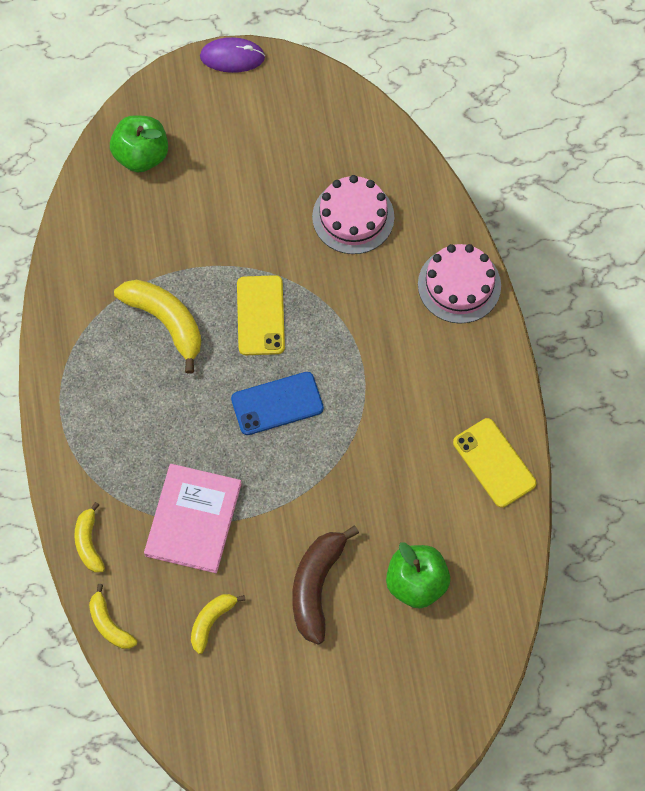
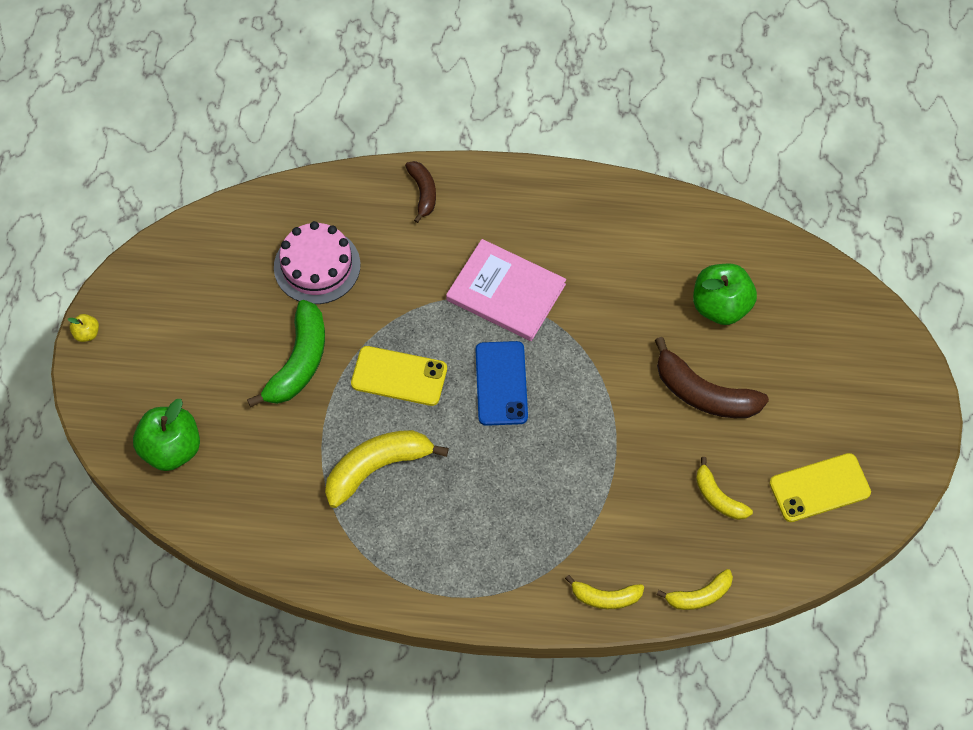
camera: 75 degrees left, 5 degrees down
(193, 519) = (605, 490): pink book -> pink book (506, 292)
(232, 57) = (87, 333): purple mouse -> yellow apple
(251, 230) = (299, 362): none -> green banana
(459, 285) = (423, 193): pink cake -> brown banana
(494, 463) = (616, 211): yellow phone -> yellow phone (819, 488)

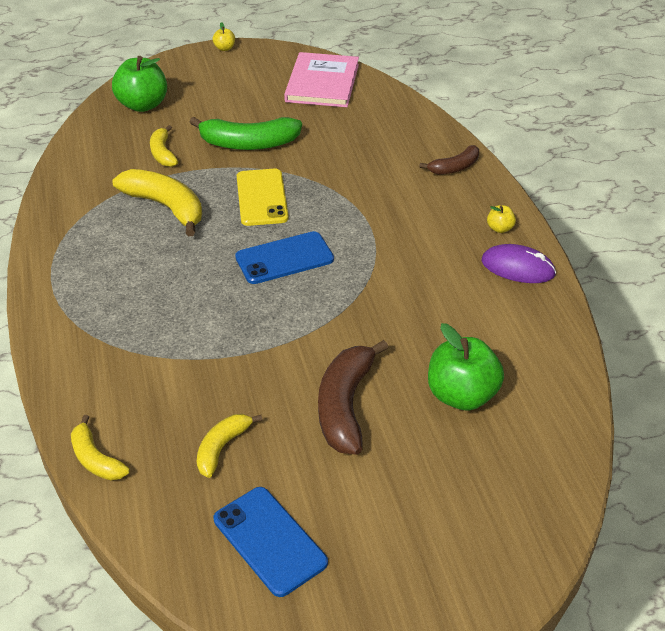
camera: 70 degrees right, 20 degrees down
(317, 266) = (344, 131): pink cake -> none
(506, 292) = (383, 239): pink book -> pink book (322, 83)
(529, 194) = (499, 228): none -> yellow apple
(587, 203) = (518, 267): none -> purple mouse
(605, 597) = (75, 384): yellow banana -> yellow banana (163, 153)
(819, 488) = (270, 541): yellow phone -> blue phone

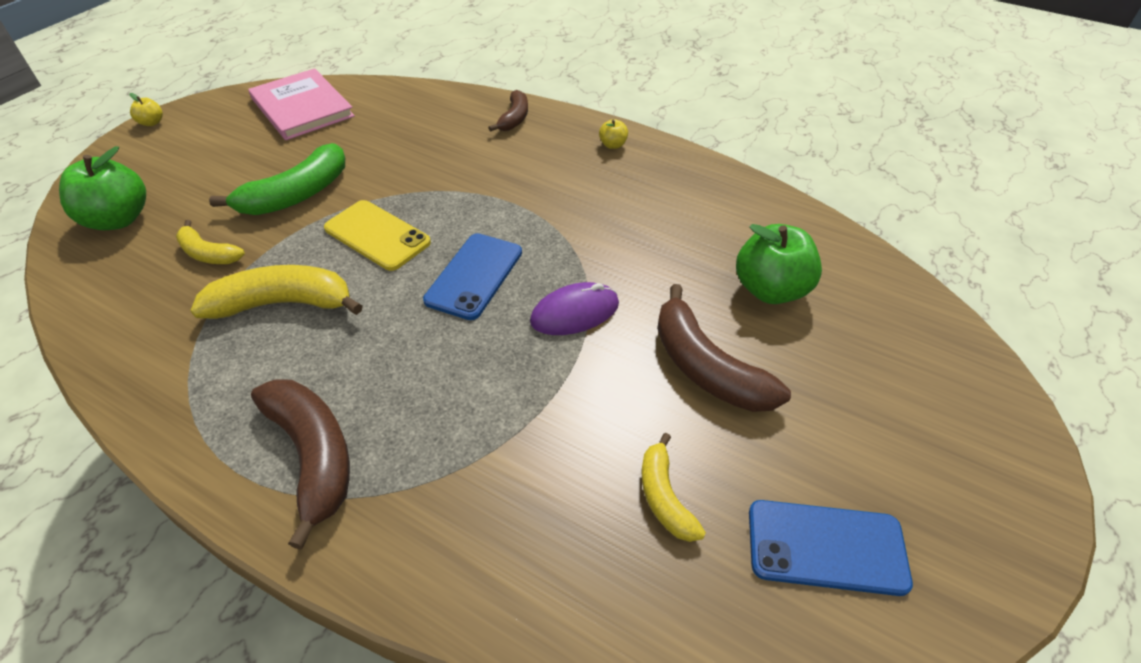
camera: 45 degrees left, 5 degrees up
(89, 296) = (313, 455): none -> brown banana
(95, 459) = (563, 629): yellow banana -> none
(518, 267) = (666, 166): purple mouse -> purple mouse (575, 312)

